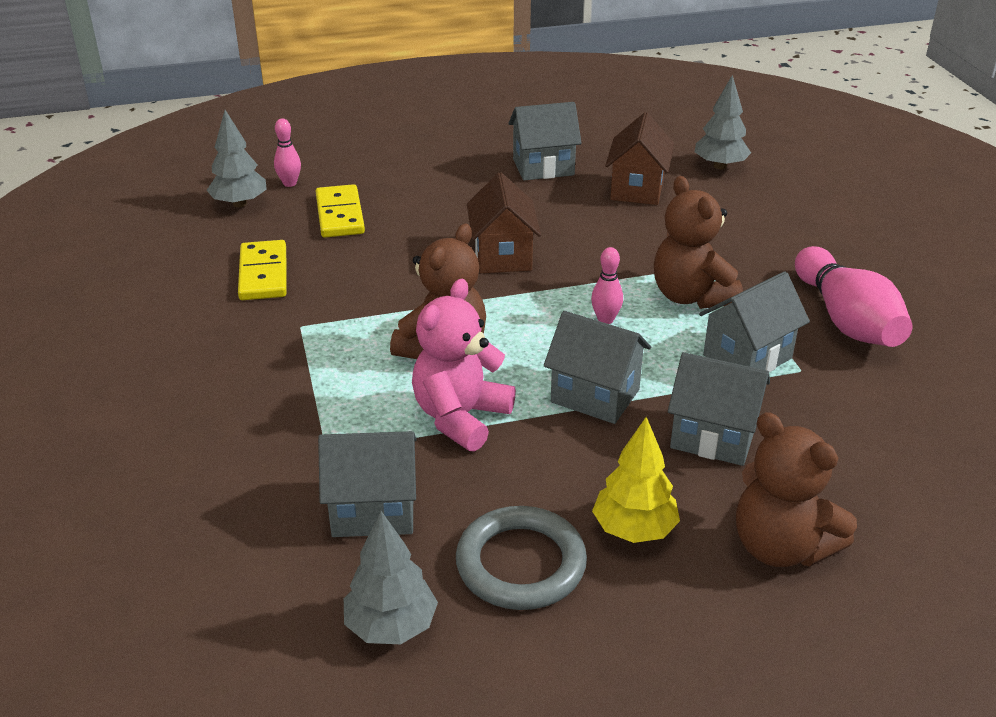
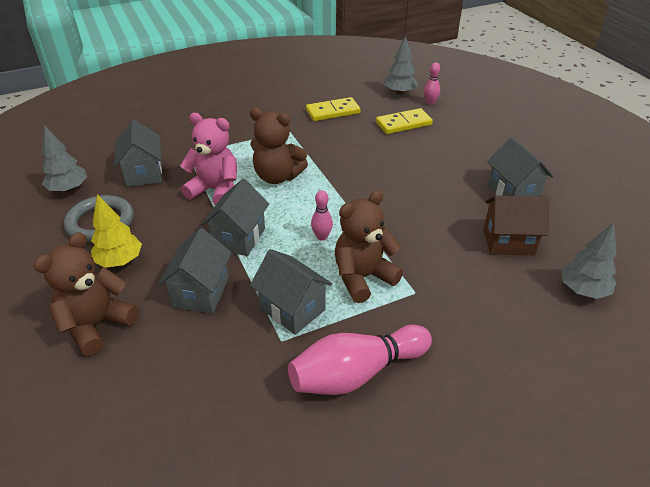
camera: 80 degrees right, 5 degrees up
(503, 256) = (383, 187): brown house -> none

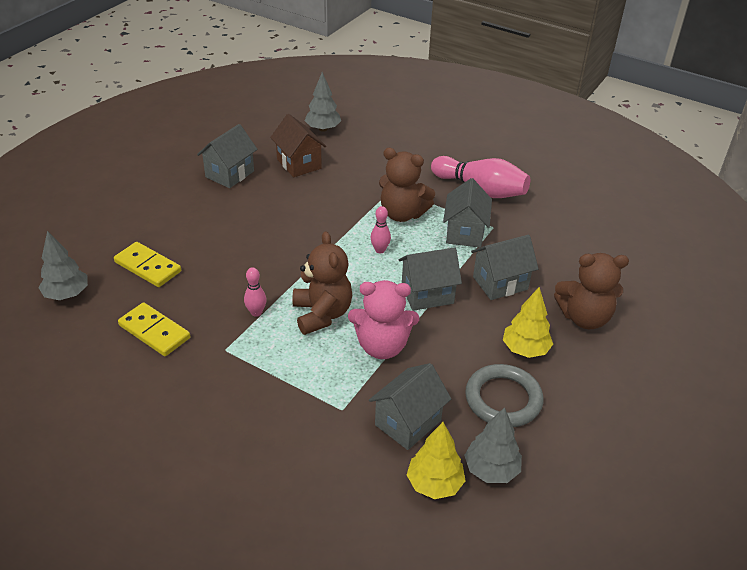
camera: 125 degrees left, 0 degrees up
(94, 164) = (434, 484): none -> yellow tree
(215, 190) = (382, 346): pink teddy bear -> pink teddy bear turned 75 degrees counterclockwise
(430, 103) = (82, 263): pink bowling pin -> pink bowling pin (256, 312)

